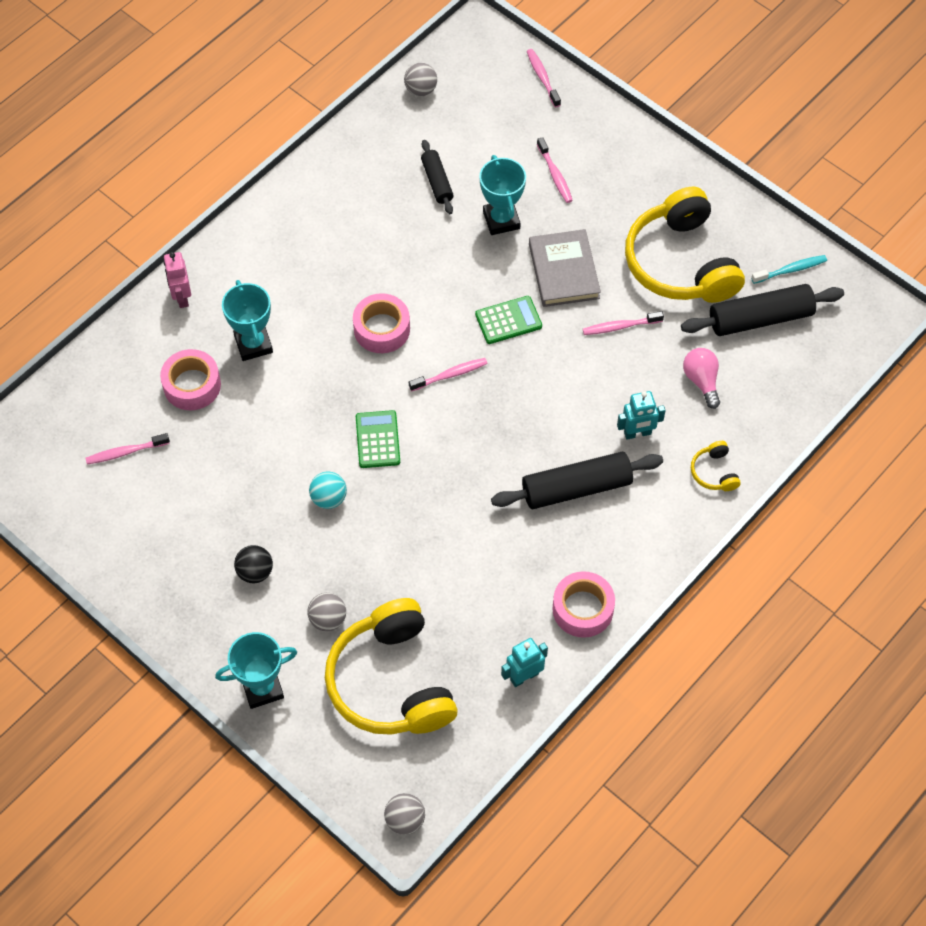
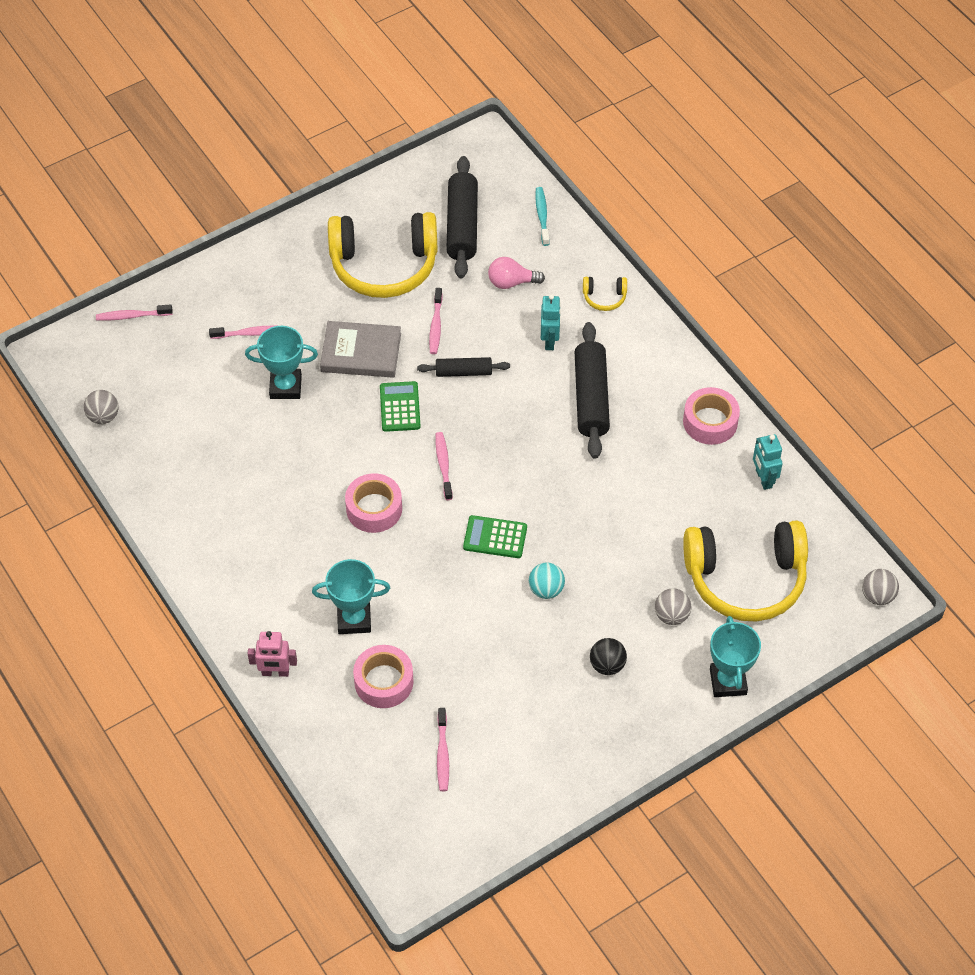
camera: 75 degrees left, 5 degrees down
(437, 182) = (220, 428): black rolling pin -> black rolling pin (463, 372)
(791, 270) = (420, 191): turquoise toothbrush -> turquoise toothbrush (542, 216)

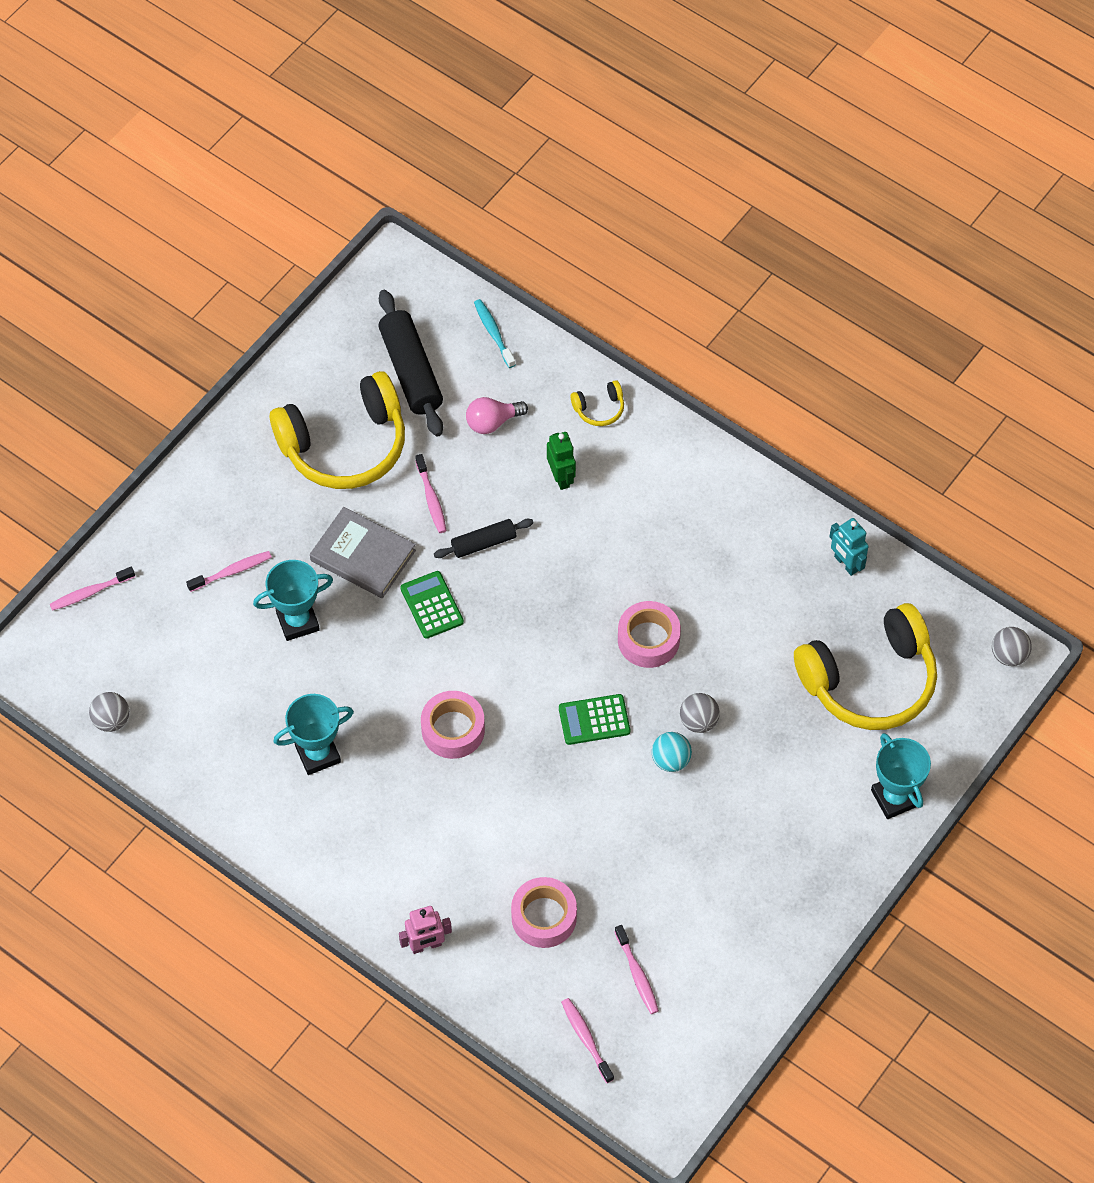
camera: 20 degrees left, 5 degrees up
(354, 619) = (484, 859): turquoise trophy -> turquoise trophy (318, 754)
(361, 352) = (363, 555): grey book -> grey book turned 45 degrees clockwise
(443, 465) = (506, 656): pink toothbrush -> pink toothbrush (586, 1039)
(550, 340) = (561, 477): turquoise robot -> green robot
(591, 398) = (631, 529): black rolling pin -> none
(607, 665) = (766, 821): black ball -> none
(671, 615) = (810, 745): grey ball -> grey ball (698, 721)
(710, 422) = (766, 517): pink tape -> pink tape (648, 640)

